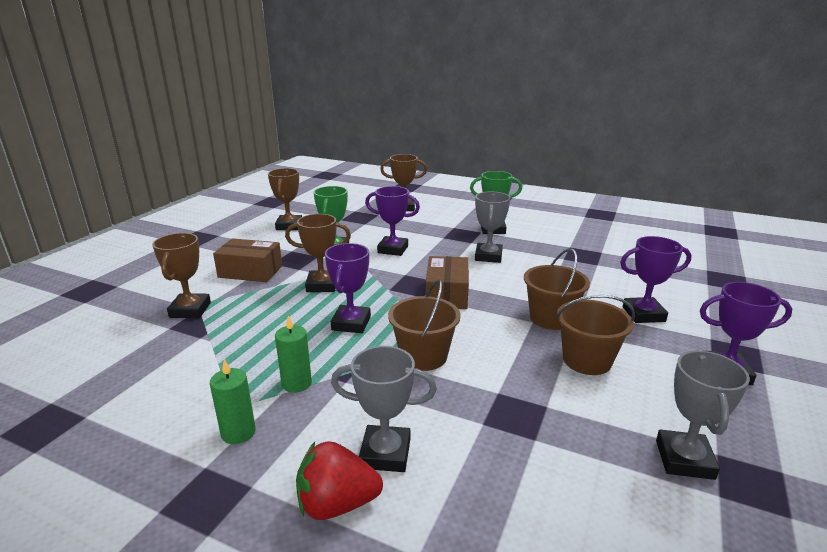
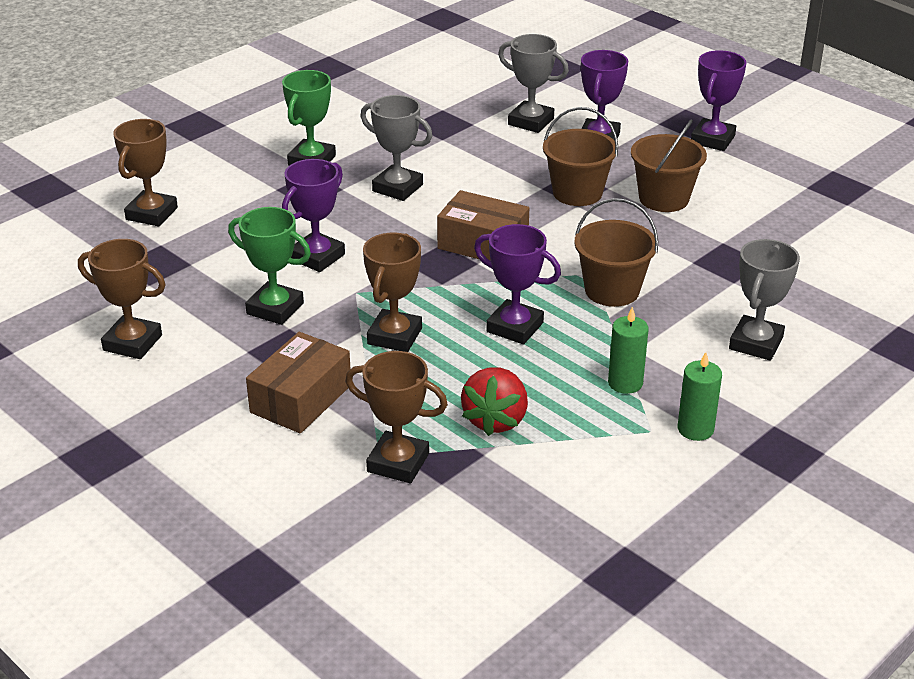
camera: 70 degrees left, 10 degrees up
(337, 504) = (808, 379): red strawberry -> red strawberry (495, 420)
(684, 459) = (809, 203): grey trophy -> grey trophy (531, 122)

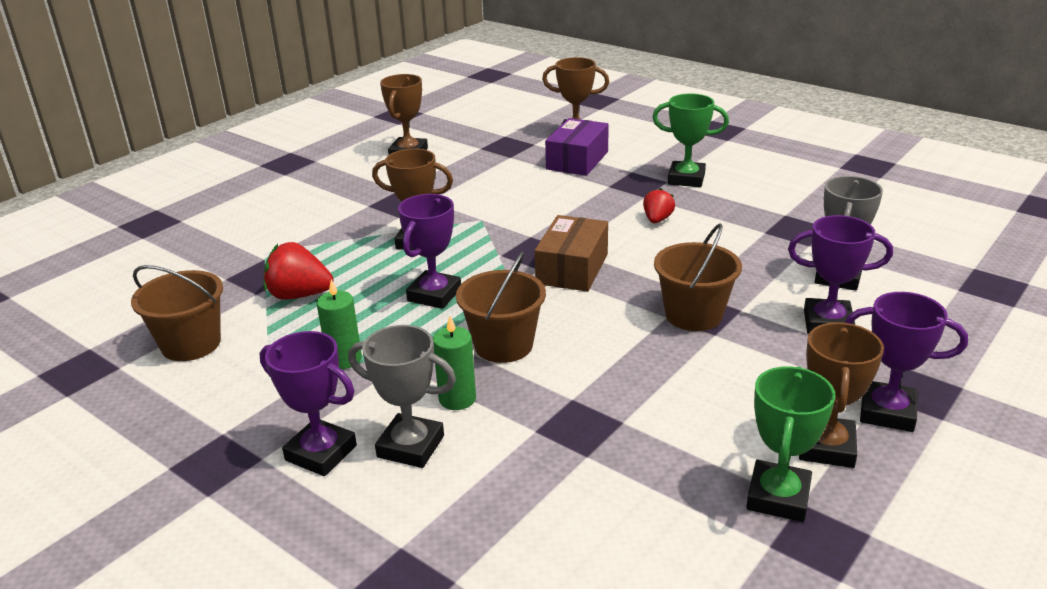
camera: 85 degrees right, 5 degrees down
(228, 219) = (577, 160): none -> purple box
(275, 308) = (454, 192): green trophy -> green trophy (778, 497)
(301, 399) = (338, 215): brown box -> none
(317, 257) = (530, 199): purple trophy -> purple trophy (321, 453)
(397, 188) = (657, 220): grey trophy -> red strawberry
(398, 463) = (254, 259): brown trophy -> brown trophy (826, 447)
(663, 199) = (707, 374): brown bucket -> brown bucket (191, 344)
(695, 429) = (265, 404): green candle -> green candle (457, 399)

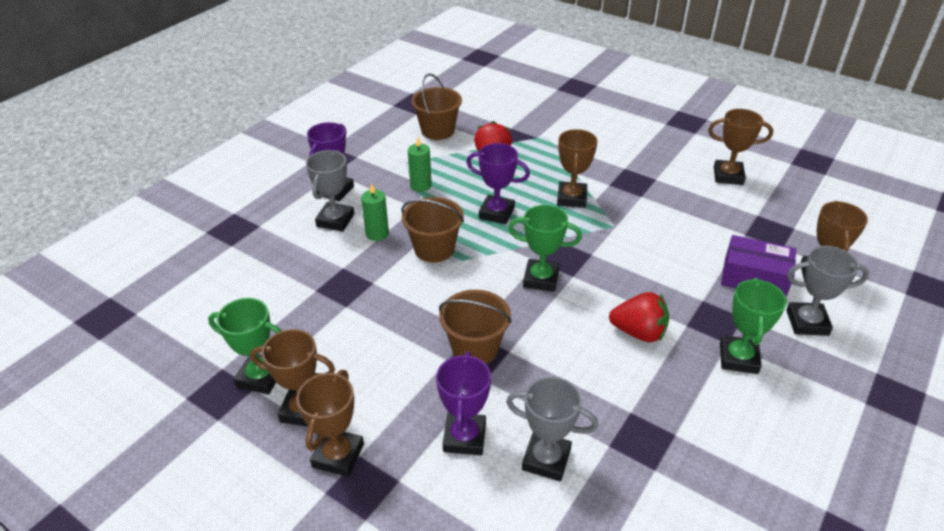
camera: 85 degrees right, 10 degrees up
(572, 269) = (541, 279): brown box -> green trophy
(637, 147) = (807, 322): none -> grey trophy
(657, 220) = (639, 332): red strawberry -> red strawberry, size x1.62
(887, 412) = (338, 455): purple trophy -> brown trophy

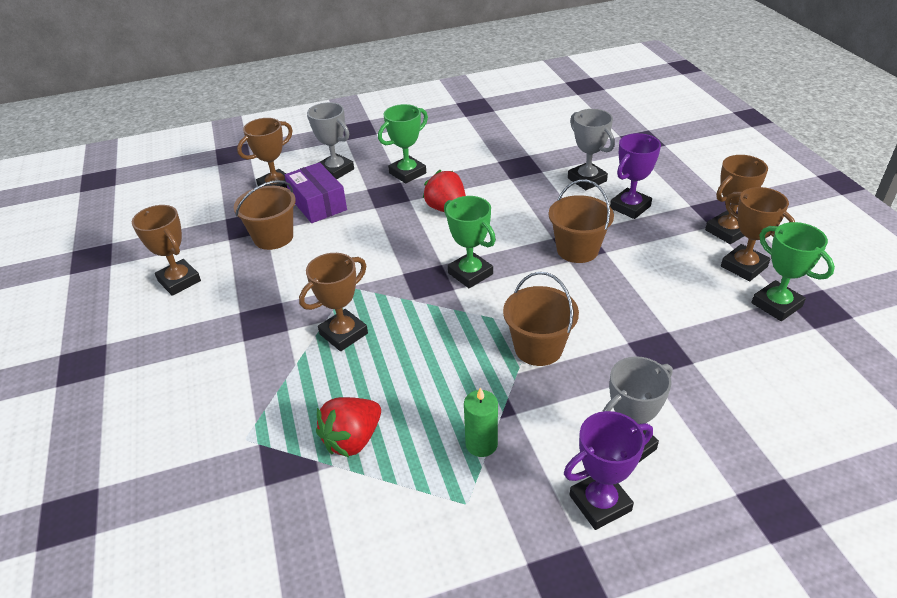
camera: 140 degrees left, 0 degrees up
(377, 233) = (586, 398): green candle -> none
(437, 131) = (362, 547): brown bucket -> brown bucket (273, 237)
(496, 213) = (435, 356): purple trophy -> none

